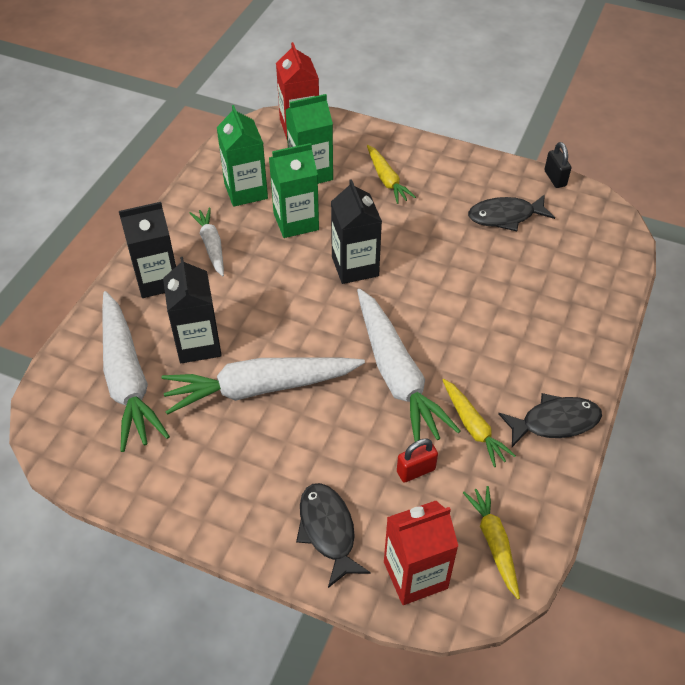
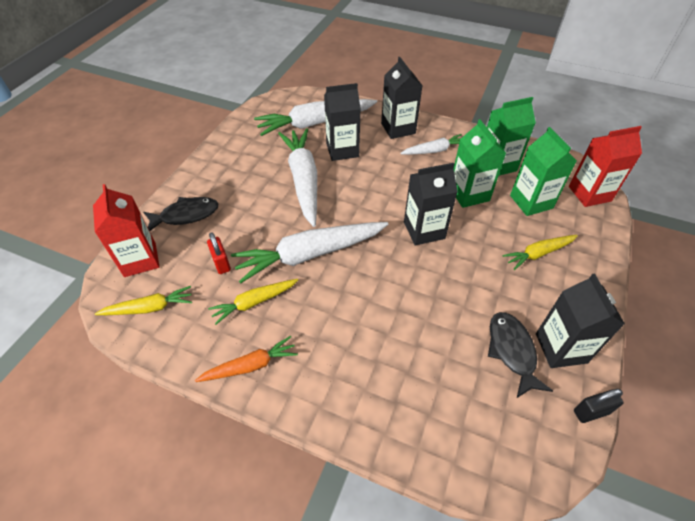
camera: 90 degrees right, 0 degrees up
(497, 184) = (561, 348): none -> black carton
(555, 422) = (250, 366): black fish -> orange carrot

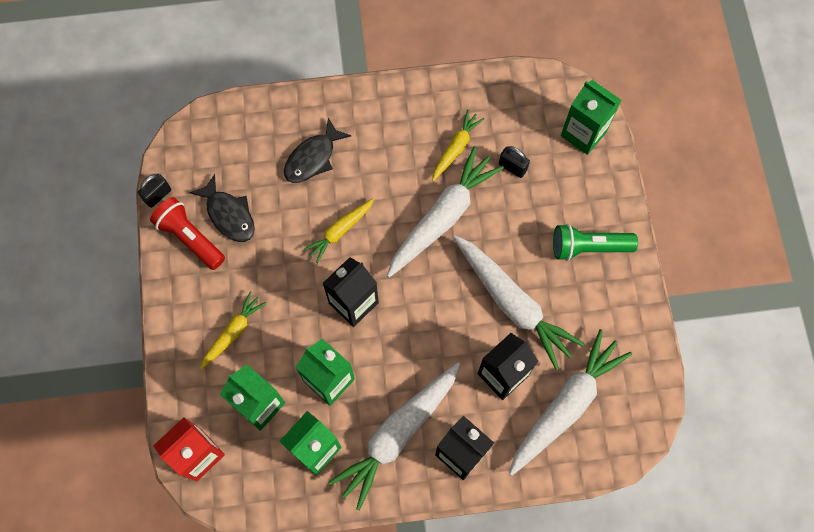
camera: 150 degrees right, 20 degrees up
(140, 260) = (583, 133): red carton -> green carton
(149, 308) = (533, 100): yellow carrot -> yellow carrot (340, 231)
(186, 215) = (589, 197): black fish -> black fish (313, 158)
(220, 187) = (588, 247): none -> green flashlight
(221, 263) = (512, 167): red padlock -> black padlock
(250, 366) = (420, 101): orange carrot -> none
(434, 150) = (397, 434): white carrot -> white carrot, size x1.86
(561, 348) = (190, 238): black carton -> red flashlight

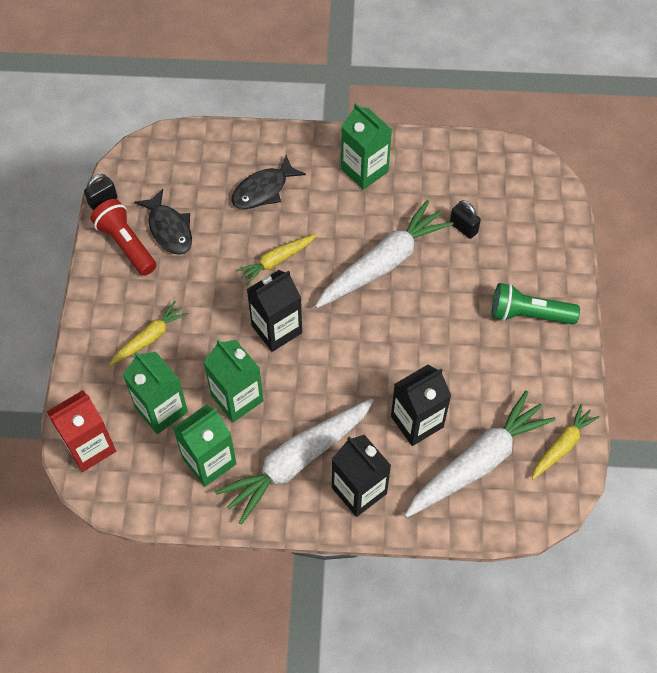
camera: 10 degrees right, 10 degrees down
(456, 148) = (409, 202): yellow carrot -> yellow carrot (562, 445)
(512, 304) = (440, 355): white carrot -> none
(583, 133) = (542, 207): green carton -> green carton (364, 170)

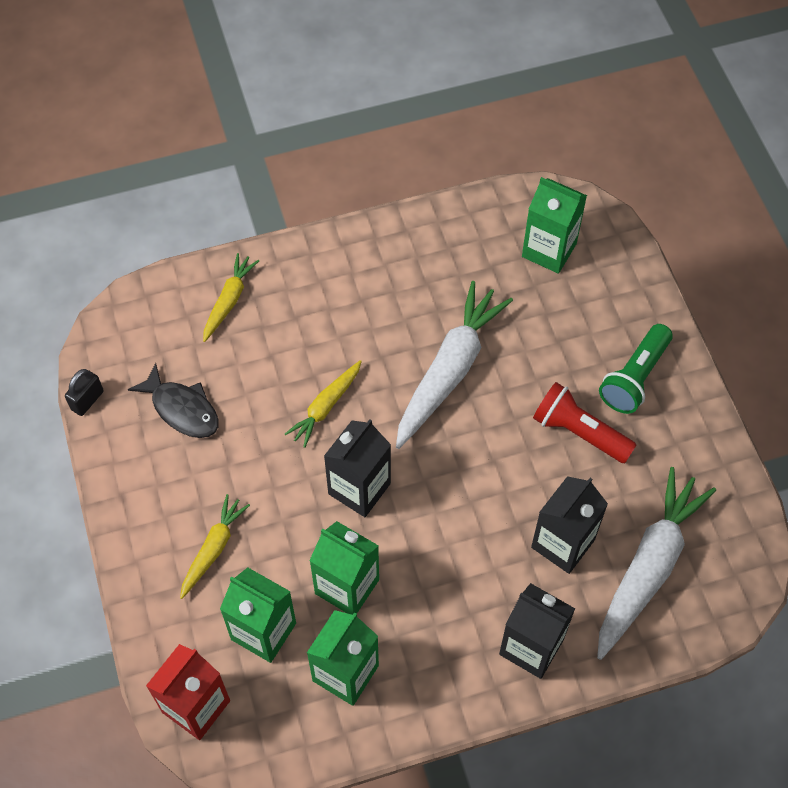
camera: 20 degrees left, 0 degrees up
(126, 244) = (138, 444): red flashlight -> red flashlight (579, 432)
(263, 190) = (275, 327): black fish -> none
(297, 461) = (447, 637): white carrot -> none
(364, 170) = (383, 267): green carton -> green carton (549, 250)
(463, 228) = (522, 300): black padlock -> none
(528, 314) = (634, 377): green flashlight -> green flashlight turned 45 degrees counterclockwise
(562, 445) = (731, 515): yellow carrot -> yellow carrot (229, 300)

